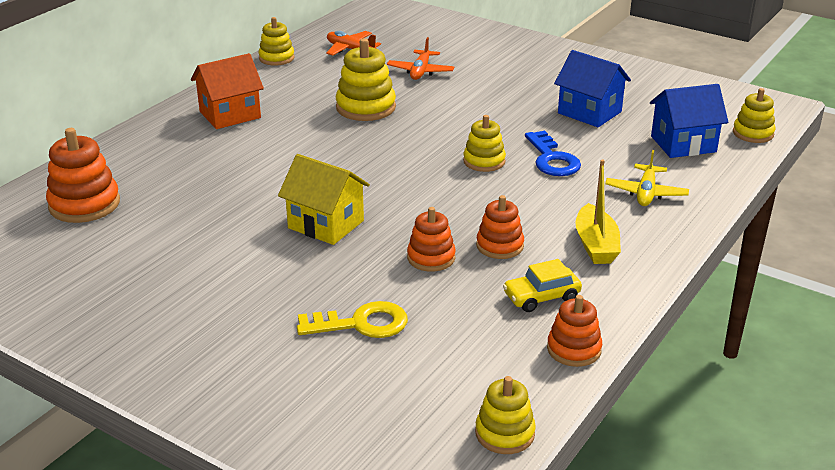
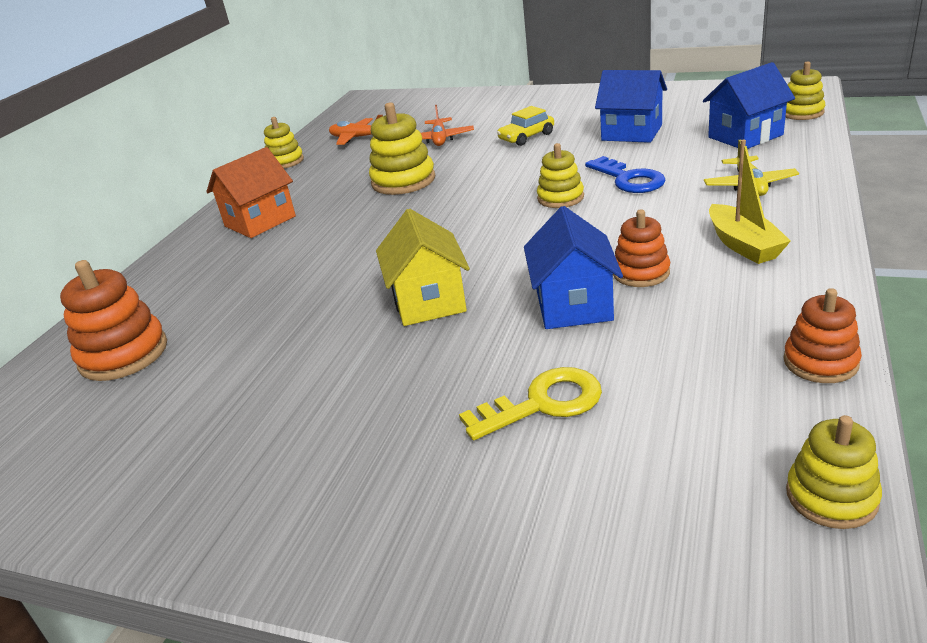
camera: 10 degrees left, 0 degrees up
(326, 224) = (429, 301): yellow house -> yellow house turned 60 degrees clockwise
(431, 258) = (573, 305): orange stacking toy -> blue house
(541, 297) = (732, 313): yellow car -> yellow car (526, 137)

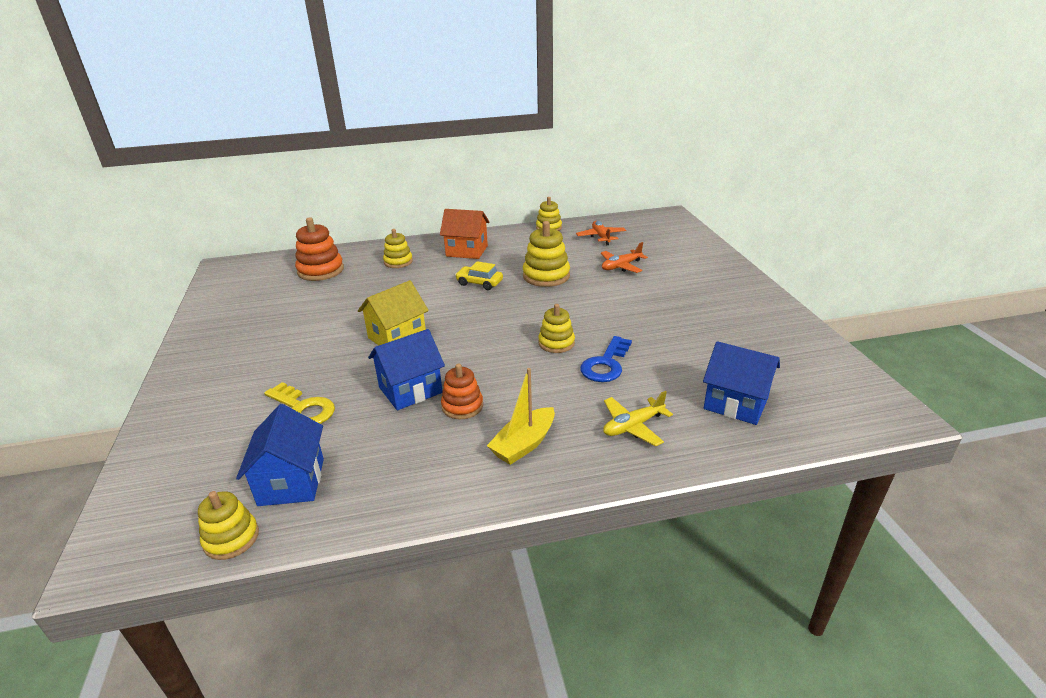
camera: 55 degrees right, 0 degrees up
(526, 137) = (651, 299): yellow car -> yellow car (479, 283)
(631, 133) = (696, 343): blue house -> blue house (291, 482)
(801, 113) = (823, 426): yellow stacking toy -> yellow stacking toy (398, 262)
(820, 362) = (371, 512): orange stacking toy -> none

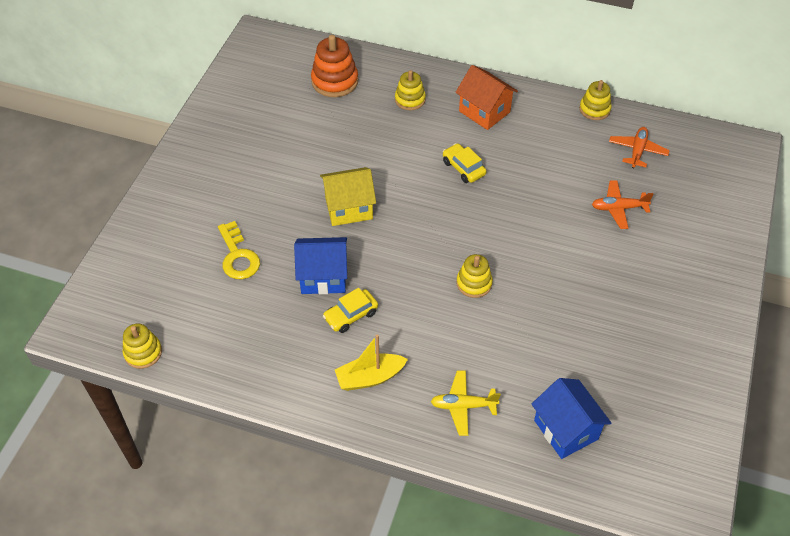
camera: 30 degrees right, 20 degrees up
(291, 482) = (198, 324): blue house -> none
(462, 406) = (351, 315): orange stacking toy -> yellow car
(546, 276) = (533, 187): yellow stacking toy -> none
(606, 364) = (496, 330): blue key -> none

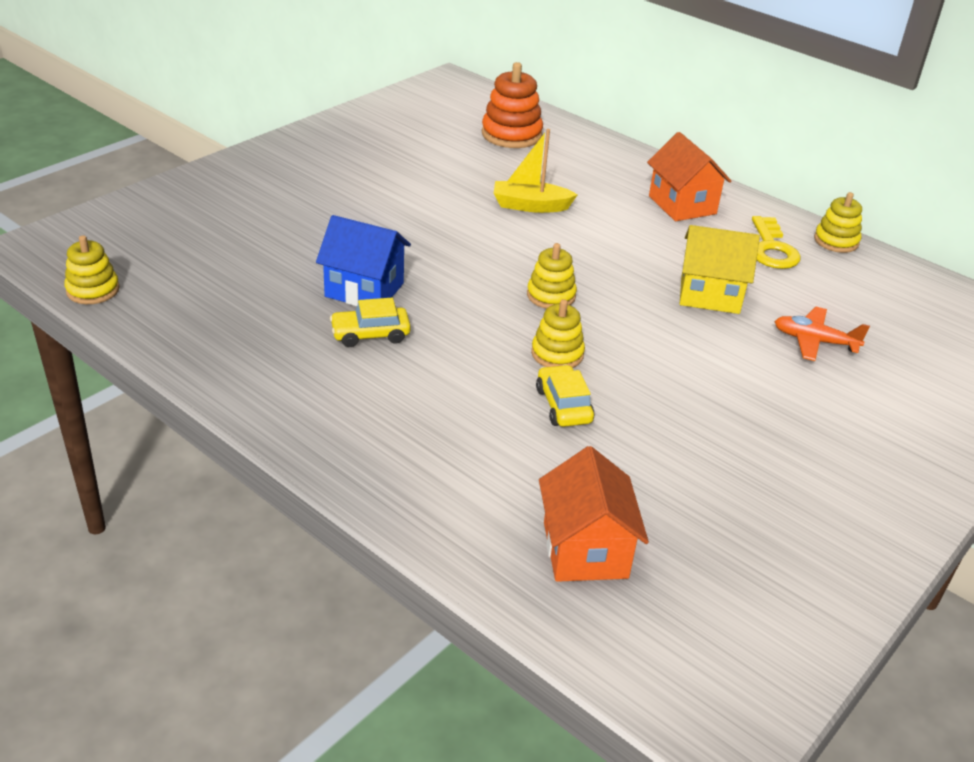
camera: 20 degrees right, 15 degrees down
(238, 256) = (277, 242): yellow key -> yellow key (772, 249)
(349, 208) = (445, 240): yellow house -> yellow house (709, 294)
(370, 377) = (347, 401): yellow boat -> yellow boat (530, 206)
(410, 99) = (592, 171): yellow stacking toy -> yellow stacking toy (551, 295)
(463, 168) = (619, 245): yellow car -> yellow car (563, 405)
(463, 406) = (451, 472): yellow plane -> none
(566, 429) = (585, 550): blue house -> orange house
(637, 151) = (876, 294): orange plane -> none

